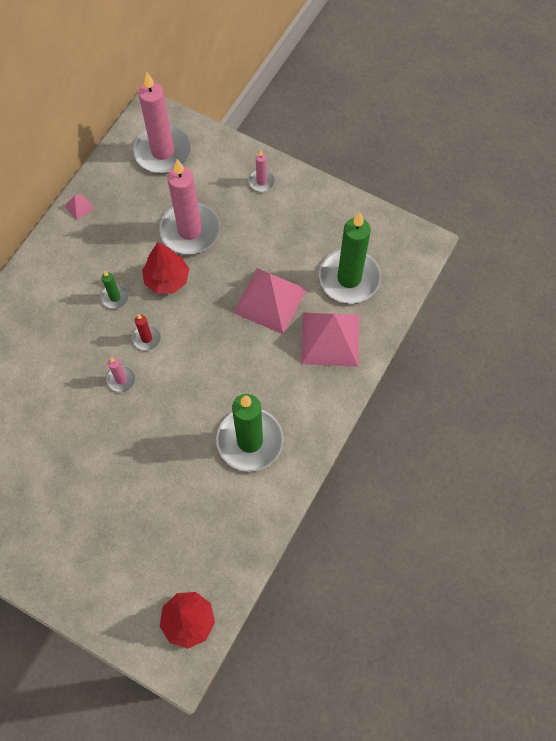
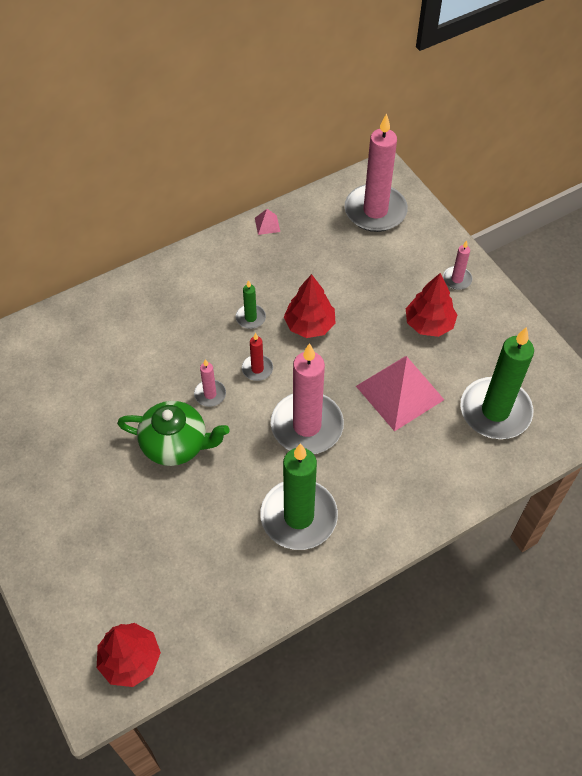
camera: 30 degrees right, 10 degrees down
(119, 435) = (176, 444): none -> green teapot
(190, 230) = (358, 292): pink candle -> pink candle (307, 426)
(260, 231) = (429, 324): none -> red tree
(330, 339) = (441, 460): pink pyramid -> none

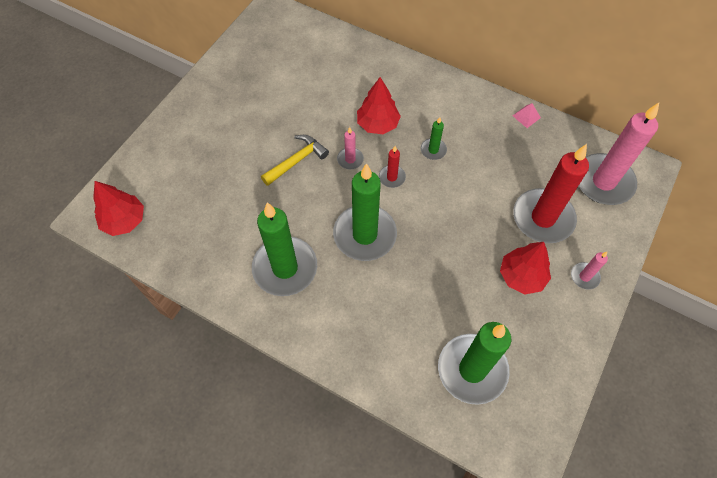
camera: 60 degrees right, 5 degrees up
(176, 444) = (297, 160): green teapot -> yellow hammer
(307, 426) = (365, 234): pink candle -> green candle
(309, 325) = (455, 191): red tree -> red tree (377, 124)
(382, 275) = (543, 218): none -> red candle
(400, 392) = (439, 286): pink pyramid -> none

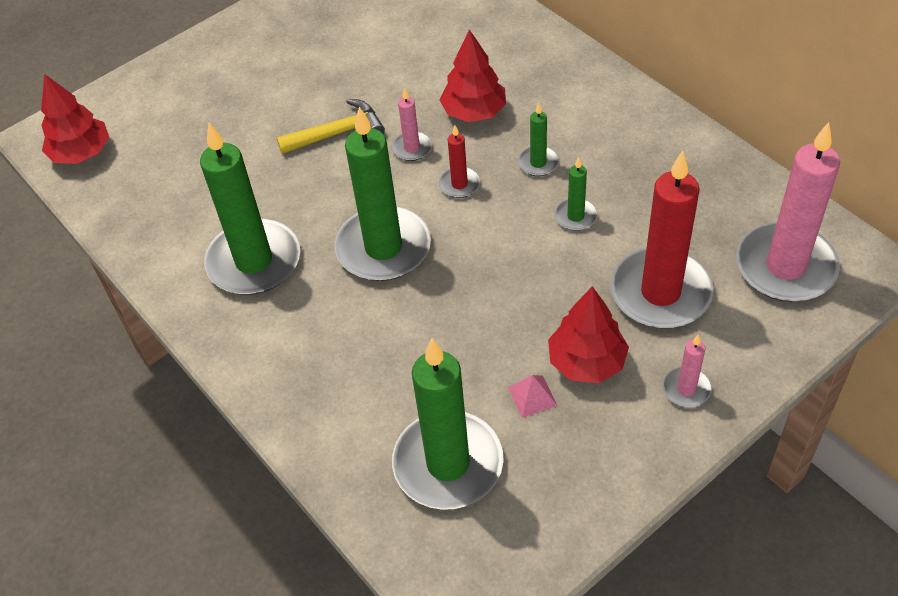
camera: 25 degrees right, 10 degrees down
(472, 181) = (575, 216): none -> green candle
(526, 116) = (705, 150): pink pyramid -> pink pyramid (532, 396)

